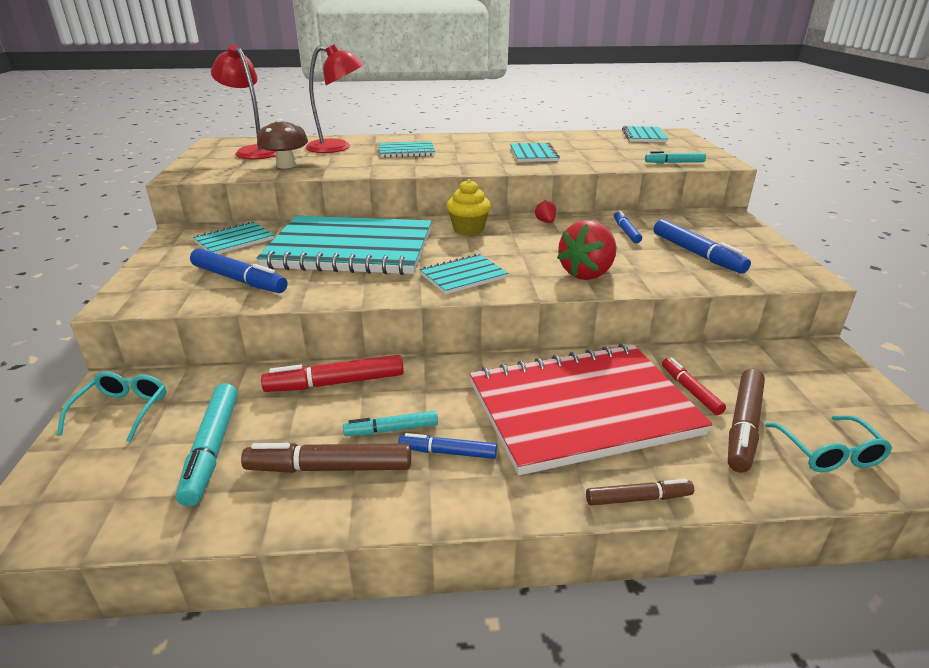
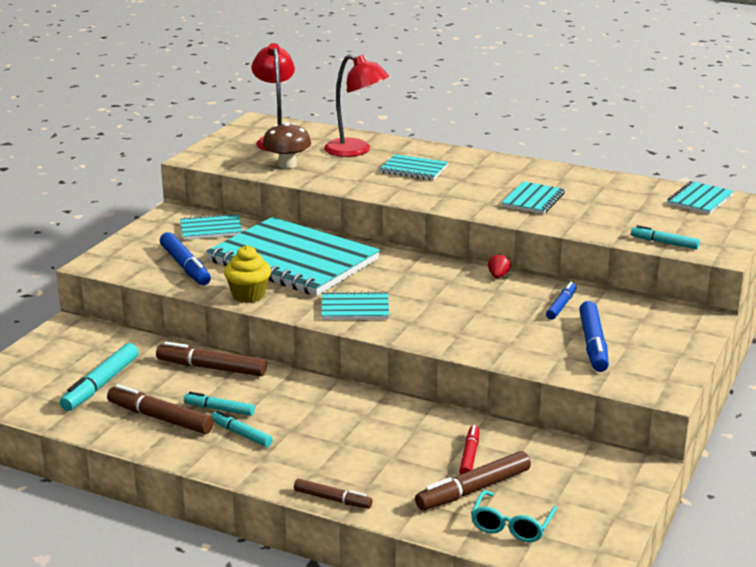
camera: 30 degrees right, 5 degrees down
(122, 411) = (64, 344): turquoise glasses -> none
(335, 383) = (211, 368): red marker -> brown marker
(447, 452) = (241, 434): blue marker -> turquoise marker
(468, 230) = (414, 266): yellow cupcake -> yellow cupcake (248, 295)
(582, 409) = (366, 440): red notebook -> none
(587, 273) = (461, 334): red strawberry -> none

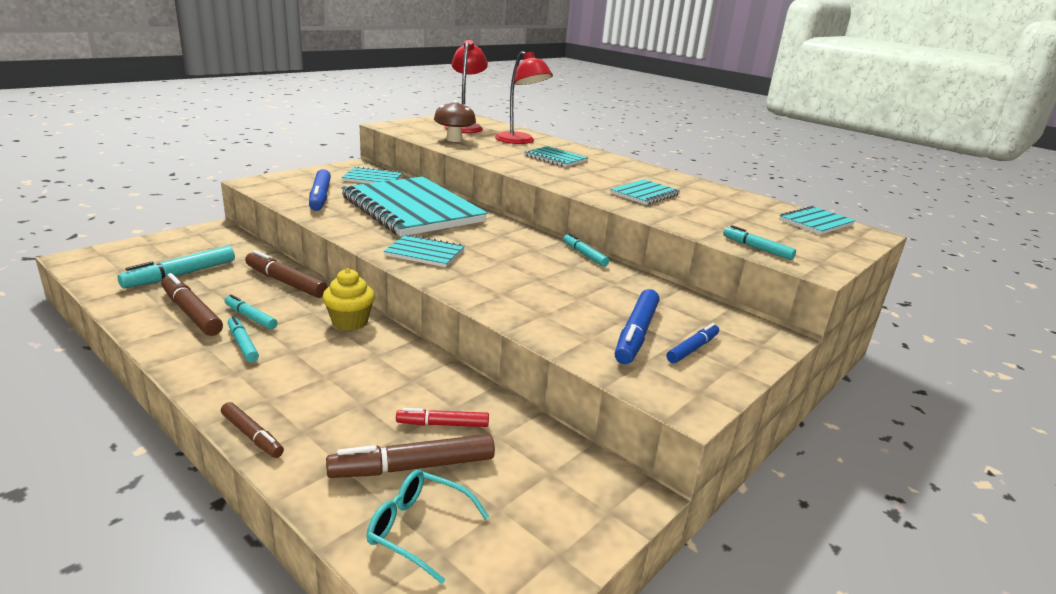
camera: 15 degrees right, 0 degrees up
(248, 295) = (344, 225): yellow cupcake -> yellow cupcake (350, 322)
(469, 456) = (443, 424): red marker -> red marker turned 120 degrees counterclockwise
(498, 276) = (584, 255): red strawberry -> turquoise marker
(511, 525) = (418, 529): turquoise glasses -> turquoise glasses turned 75 degrees clockwise
(561, 305) = (628, 291): blue marker -> blue marker (692, 349)

